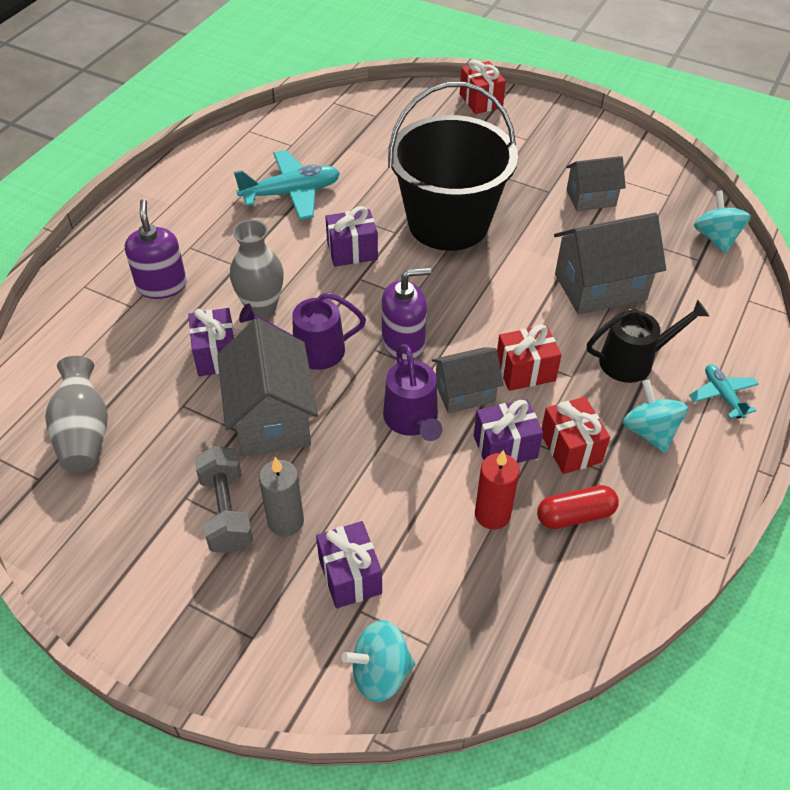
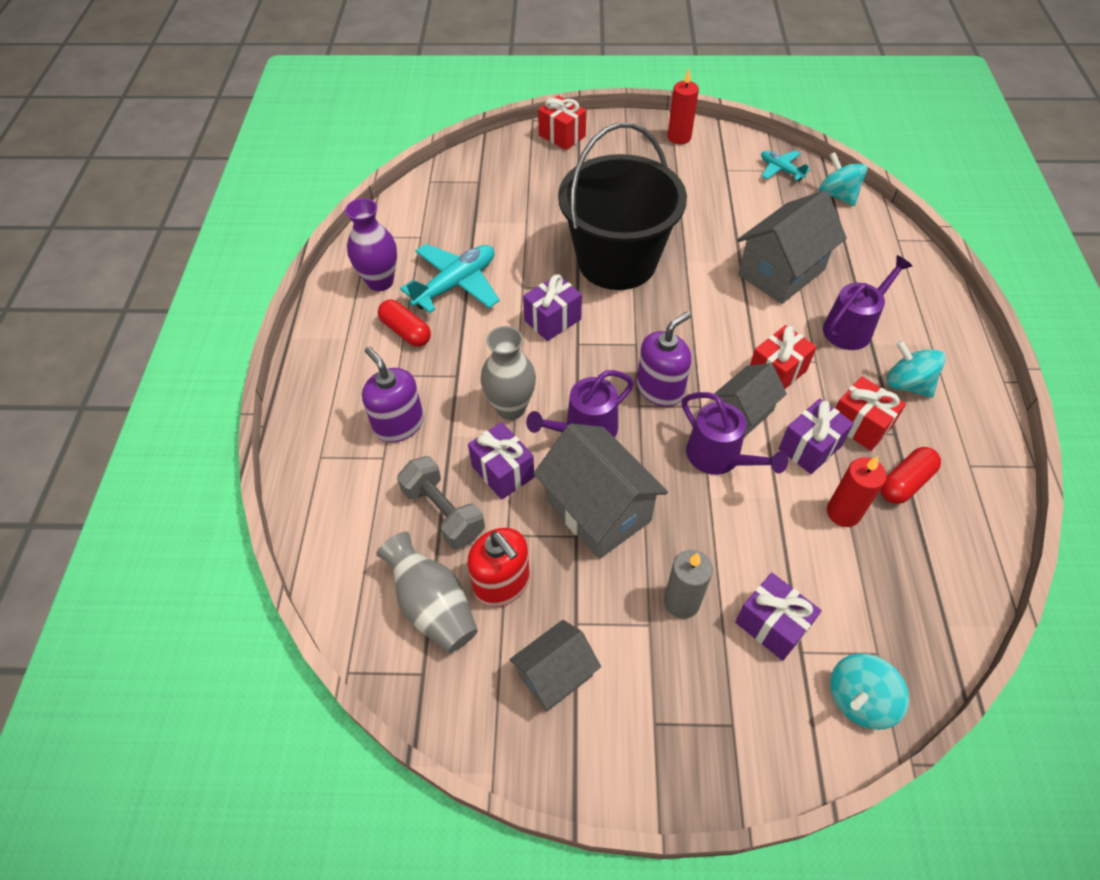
camera: 25 degrees left, 5 degrees up
(150, 440) = (502, 583): none -> red soap dispenser
(222, 216) = (406, 331): none -> red capsule
(226, 512) = (623, 618): grey dumbbell -> grey dumbbell (443, 512)
(231, 169) = (380, 281): none -> purple vase
(591, 198) = (717, 195): grey house -> grey house (555, 675)
(593, 136) = (679, 137): none -> red candle
(633, 361) = (852, 327): black watering can -> purple watering can
(722, 395) = (936, 329): turquoise plane -> turquoise plane (781, 170)

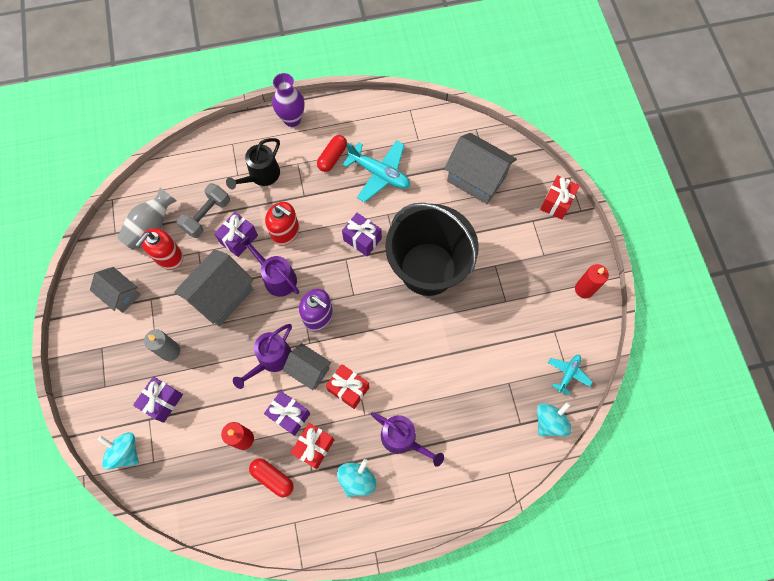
camera: 75 degrees right, 15 degrees up
(380, 281) = (371, 130): purple vase -> purple vase (292, 119)
(399, 424) = (261, 175): purple soap dispenser -> black watering can
(511, 408) = (285, 232): grey vase -> red soap dispenser
(781, 272) = (446, 384): grey house -> grey house (476, 179)

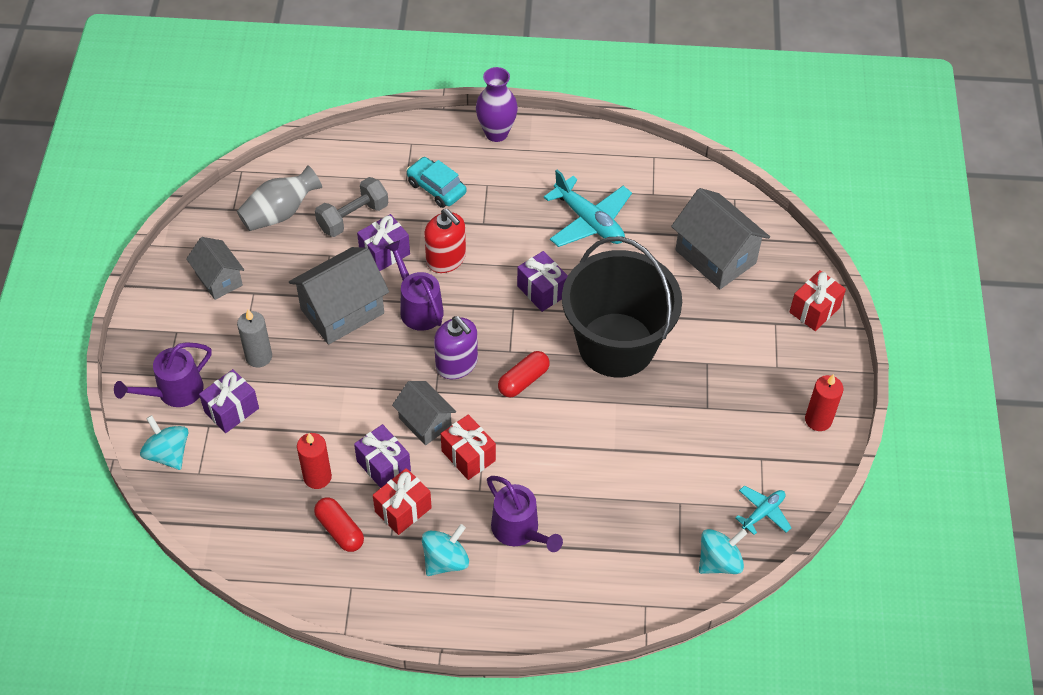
camera: 15 degrees right, 15 degrees down
(168, 257) = (290, 251): red soap dispenser -> none
(261, 175) = (436, 188): black watering can -> turquoise car
(271, 359) = (381, 397): purple watering can -> purple watering can (174, 392)
(332, 157) = (534, 188): red capsule -> red capsule (523, 380)

